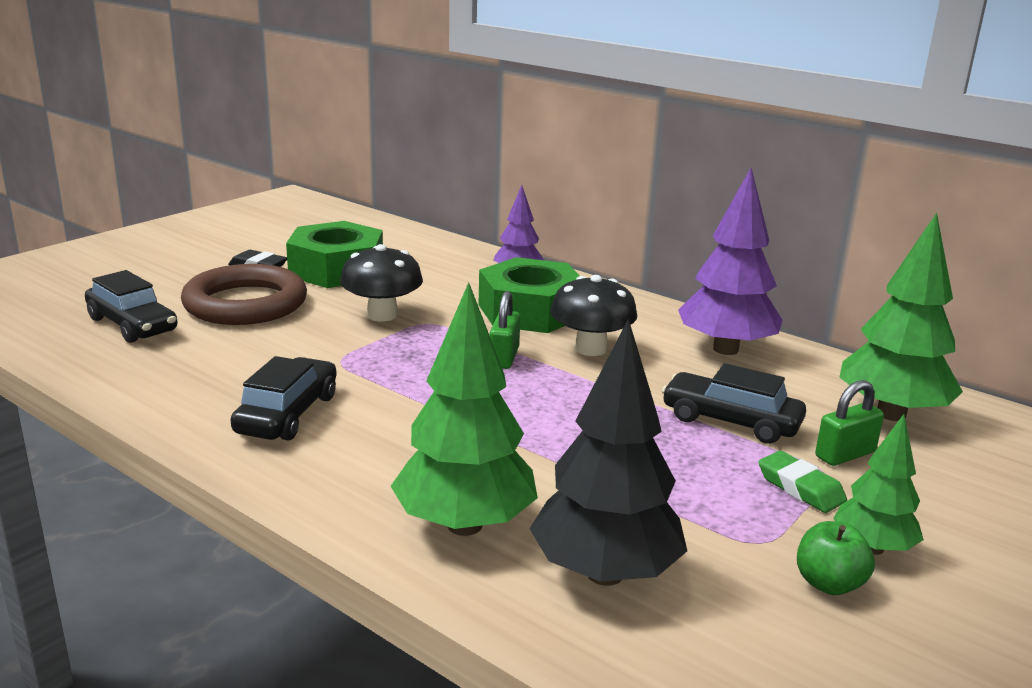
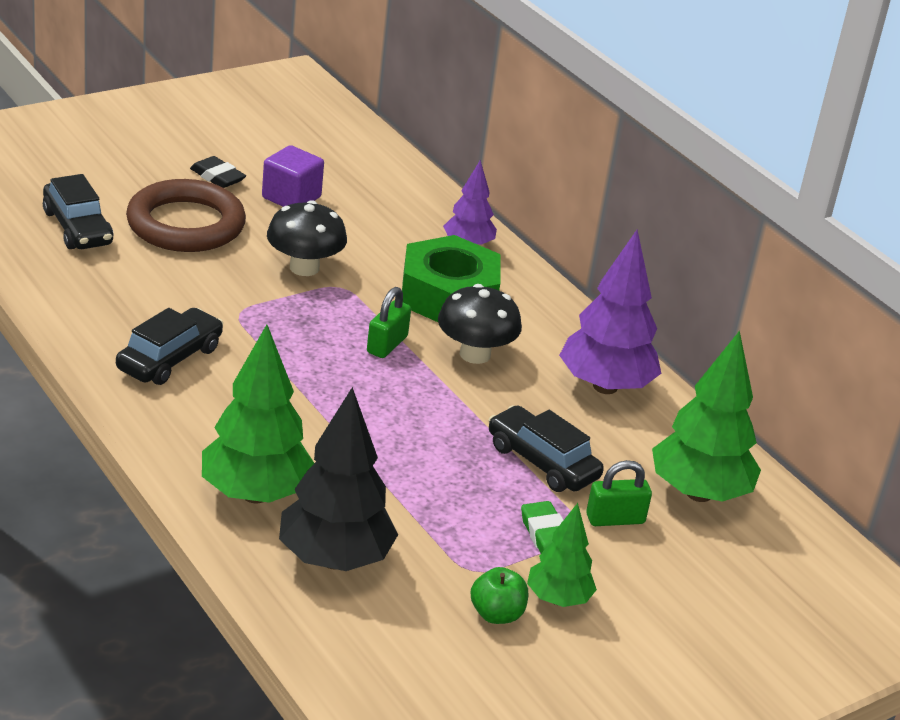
camera: 15 degrees right, 10 degrees up
(337, 269) = (291, 198): green nut -> purple cube

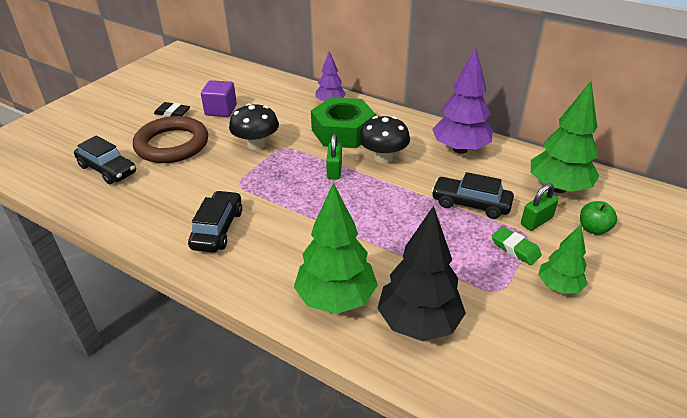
camera: 20 degrees left, 5 degrees up
(496, 614) = (538, 314): green apple -> green apple (593, 229)

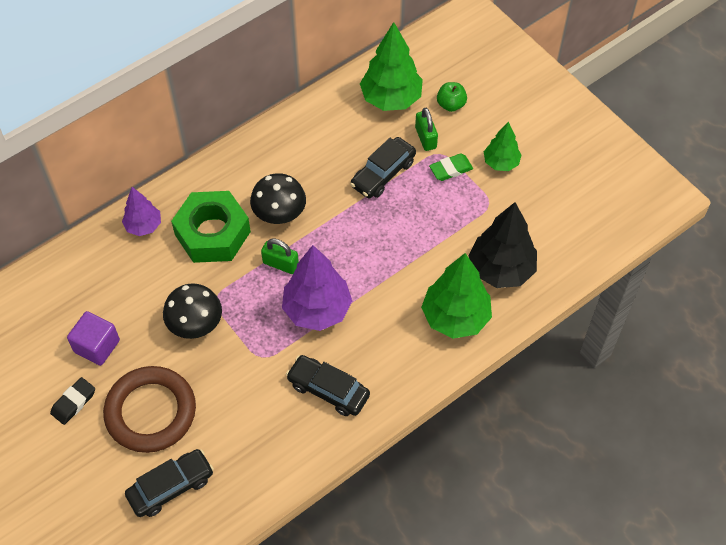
camera: 70 degrees left, 20 degrees up
(460, 149) = (298, 143): purple tree -> purple tree (317, 310)

